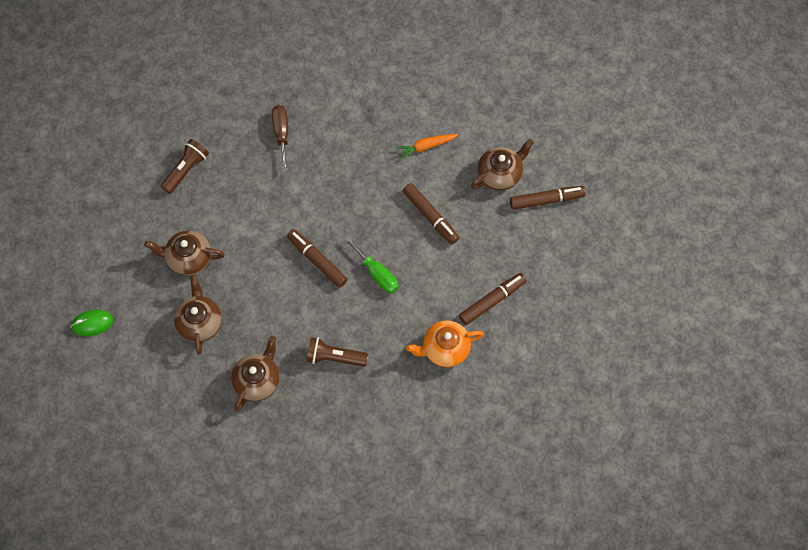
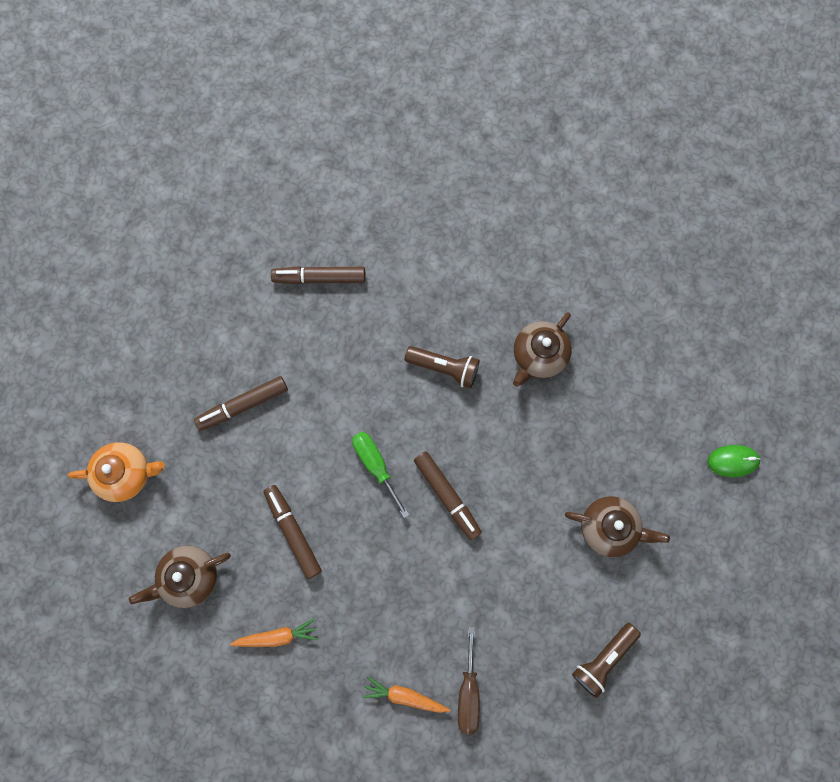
camera: 170 degrees left, 10 degrees up
(200, 322) = (601, 439): brown teapot -> none
(326, 125) = (405, 696): none -> orange carrot
(444, 349) = (313, 356): orange teapot -> orange teapot (126, 473)
(546, 200) = (140, 528): brown marker -> brown marker (319, 278)

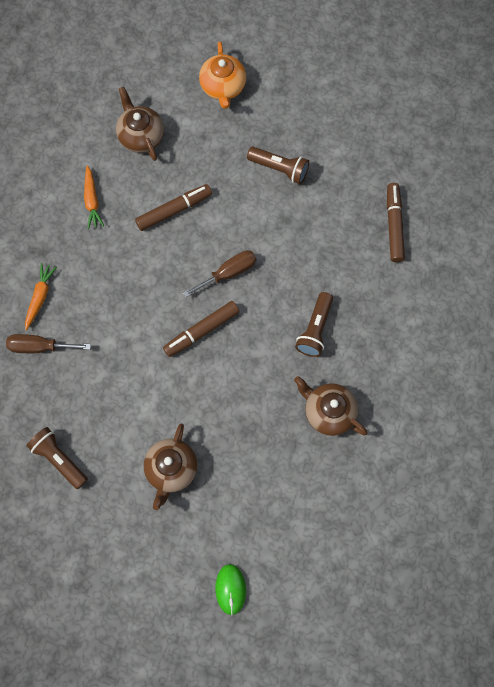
camera: 90 degrees right, 5 degrees down
(243, 405) = (279, 169): brown marker -> brown flashlight
(375, 465) = (228, 273): green screwdriver -> brown screwdriver

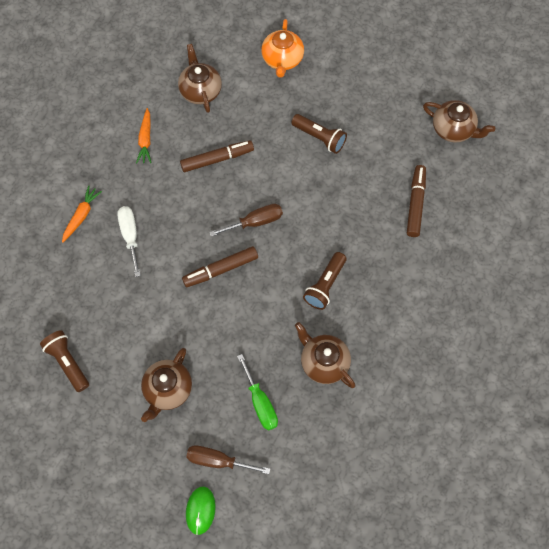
camera: 10 degrees right, 5 degrees down
(40, 347) = (72, 259): brown screwdriver -> brown screwdriver (218, 461)
(97, 311) = (130, 236): none -> white screwdriver
(271, 466) = (260, 402): none -> green screwdriver
(420, 137) = (453, 129): none -> brown teapot

